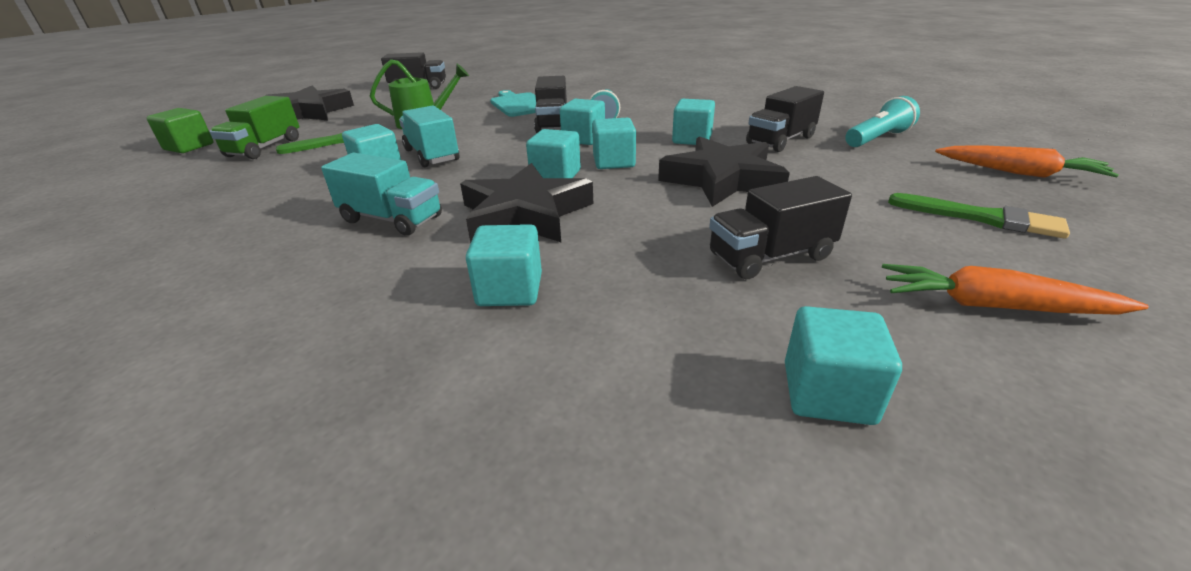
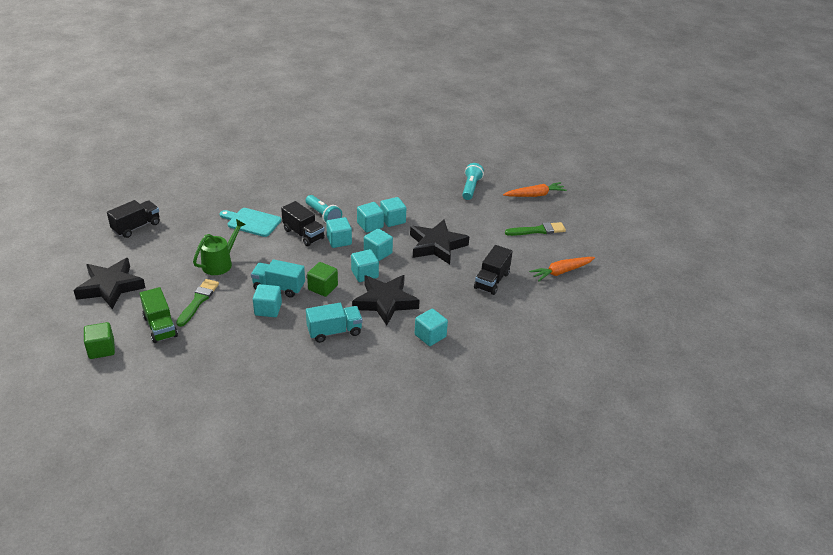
camera: 45 degrees left, 5 degrees up
(477, 171) = (323, 288): none -> green cube
(780, 140) = (433, 205): black truck -> none
(827, 393) = (544, 321): turquoise cube -> turquoise cube (370, 225)

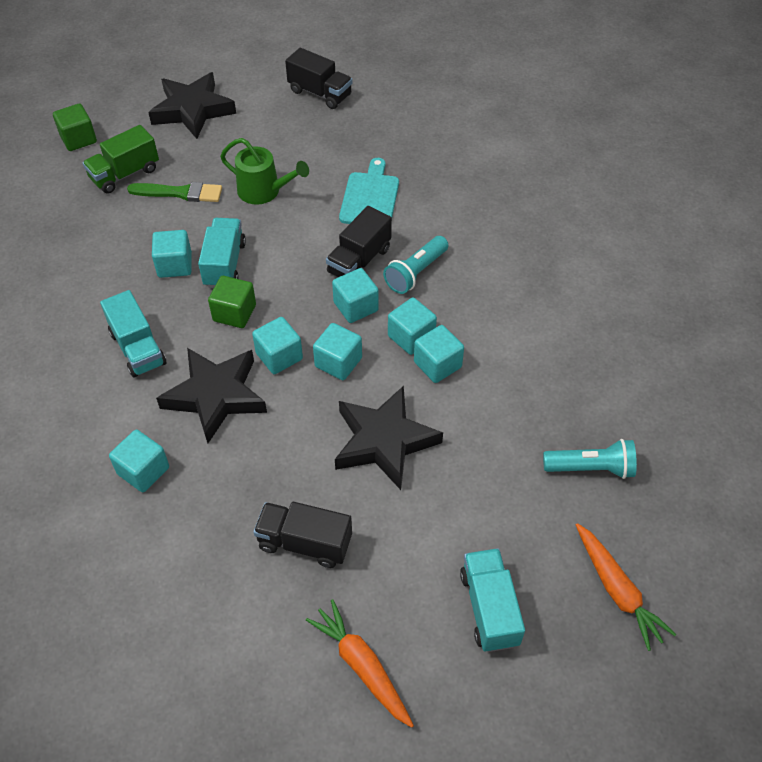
camera: 80 degrees right, 15 degrees up
(538, 230) = (489, 608): green brush -> turquoise truck

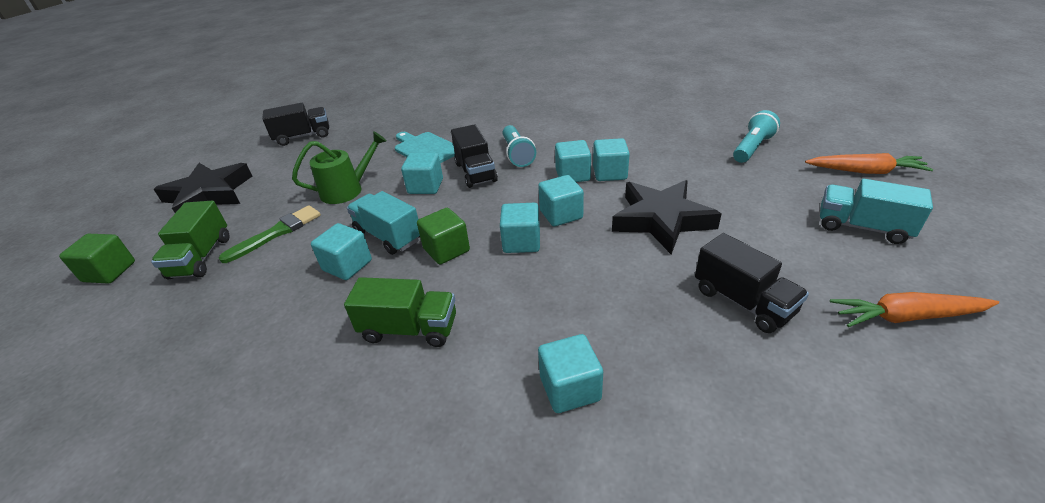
camera: 50 degrees left, 15 degrees down
(138, 348) = (409, 329): turquoise truck -> green truck
(215, 396) = (525, 296): black star -> none
(305, 543) = (742, 301): black truck -> black truck turned 90 degrees counterclockwise
(356, 306) = (516, 188): turquoise cube -> turquoise cube (425, 186)

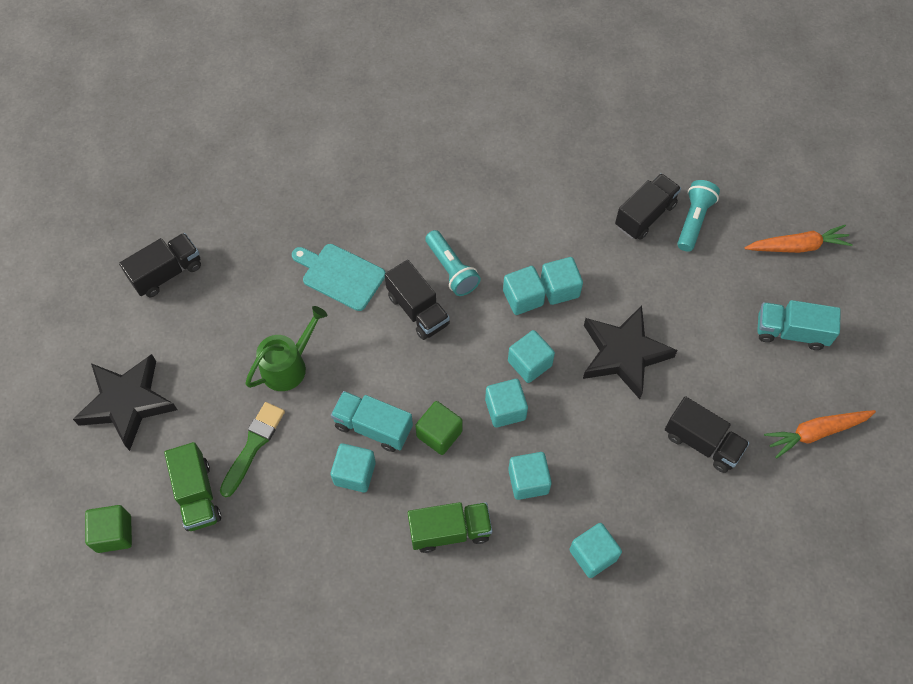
camera: 20 degrees left, 25 degrees up
(425, 186) = (373, 344): turquoise cube -> turquoise cube (528, 481)
(704, 142) = (645, 215): none -> black truck

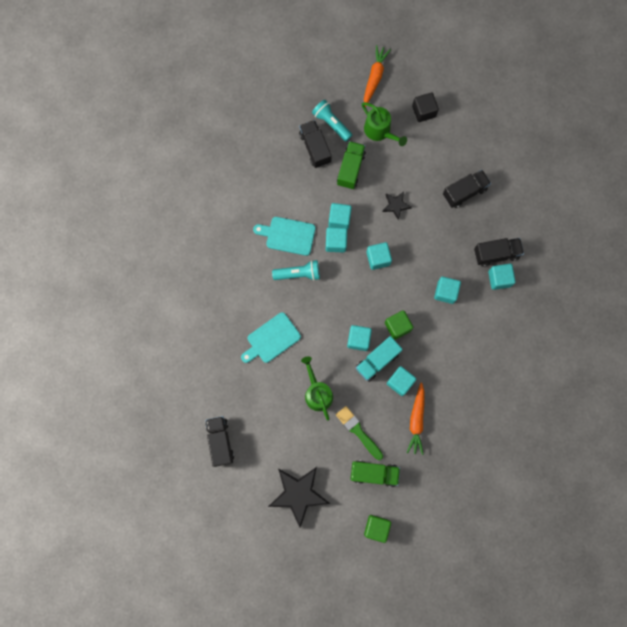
camera: 65 degrees left, 15 degrees up
(418, 310) = (316, 304): black truck -> black truck (496, 254)
(450, 531) = (455, 345): green truck -> green truck (350, 169)
(499, 234) = (288, 235): none -> turquoise cutting board
(505, 409) = (399, 284): turquoise cube -> turquoise cube (358, 339)
(623, 354) = (396, 205): black star -> black star, size x0.50
(722, 286) = (379, 131): none -> green watering can
(791, 332) = (424, 111): turquoise truck -> black cube
(816, 432) = (485, 132): orange carrot -> orange carrot (416, 420)

